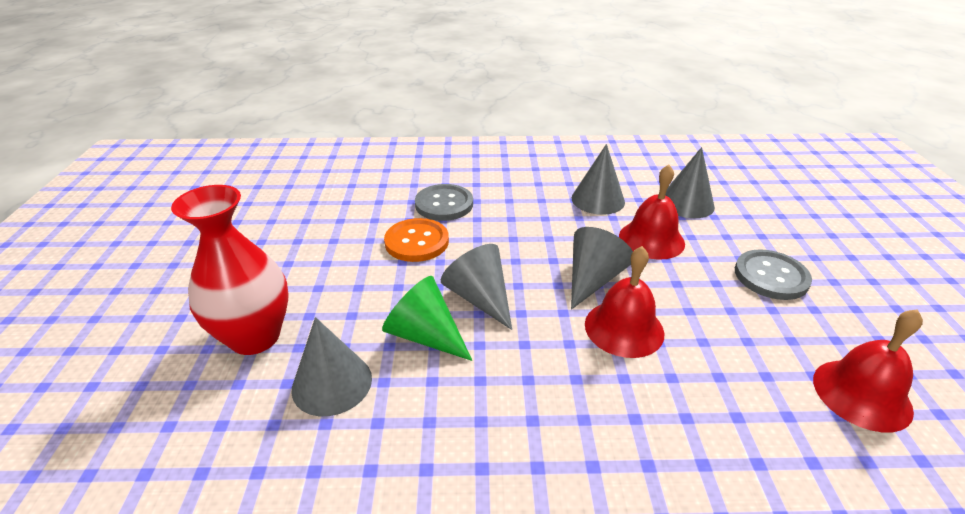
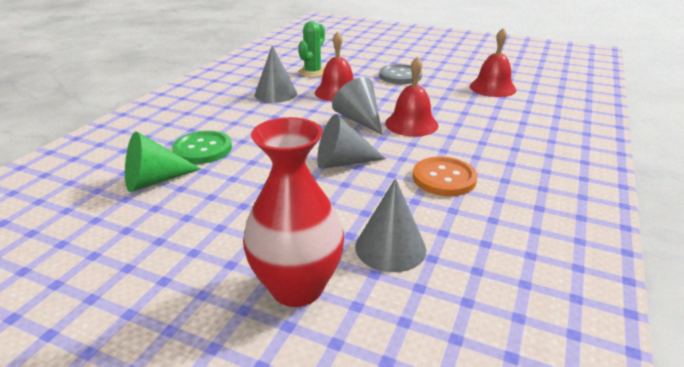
camera: 65 degrees left, 5 degrees down
(417, 242) = (243, 173): orange button -> orange button (444, 178)
(425, 335) = (365, 193): green cone -> green cone (154, 181)
(444, 204) = (203, 149): grey button -> green button
(686, 203) = (313, 72): grey cone -> green cactus

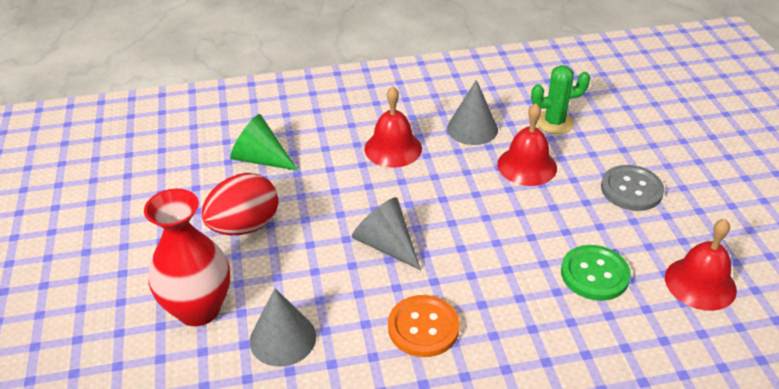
camera: 55 degrees right, 10 degrees up
(203, 149) = (326, 152): green button -> green button (594, 274)
(225, 219) = (244, 226): none -> red egg
(359, 120) = (481, 213): grey cone -> none
(411, 124) = (514, 255): red bell -> red bell (393, 148)

